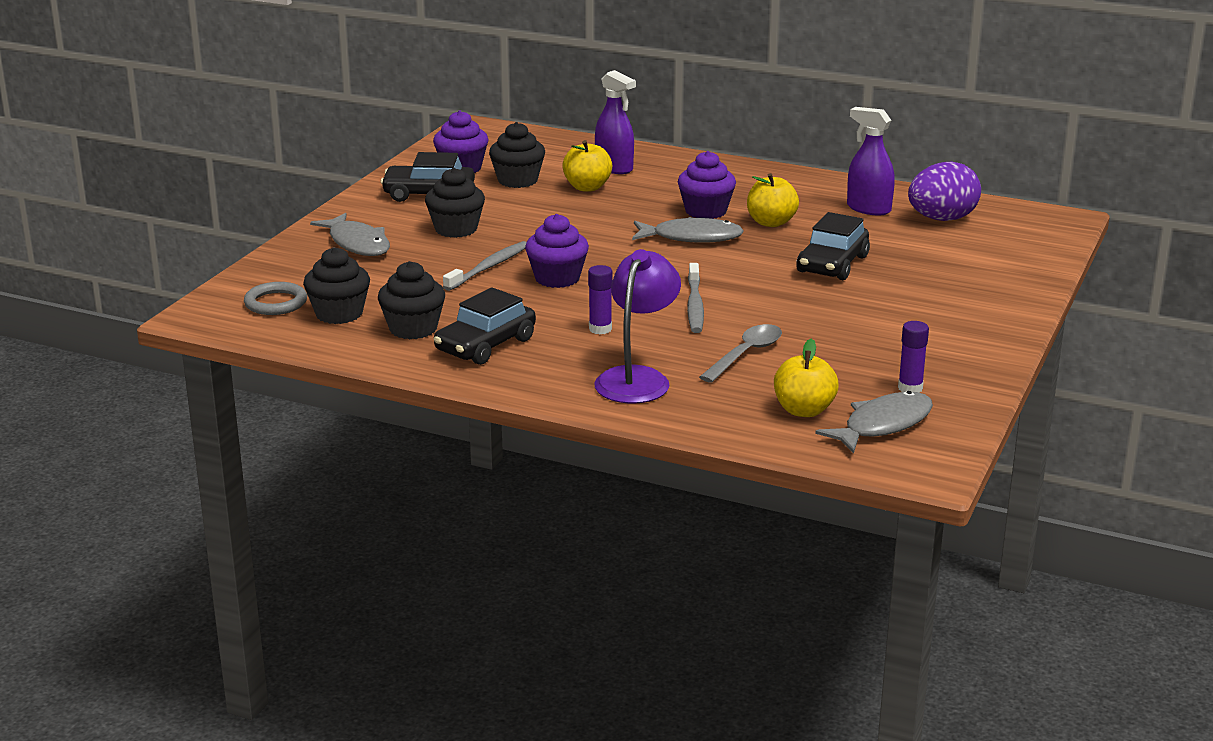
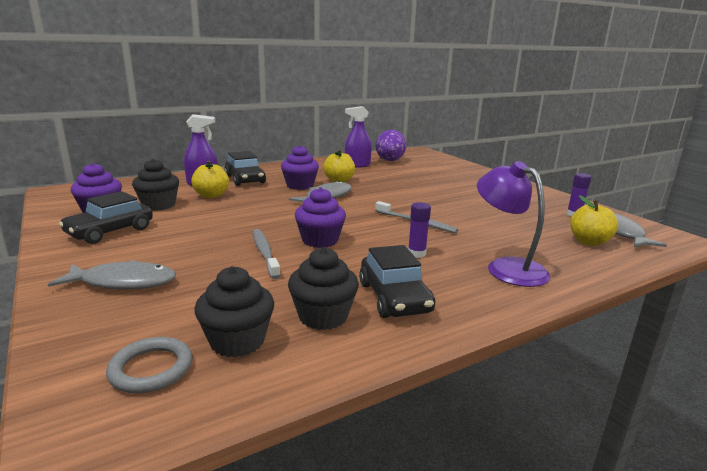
camera: 55 degrees left, 5 degrees down
(456, 229) = (183, 242): black cupcake -> none
(745, 354) = (498, 232): grey spoon -> none
(832, 264) = (407, 186): black car -> black car (245, 179)

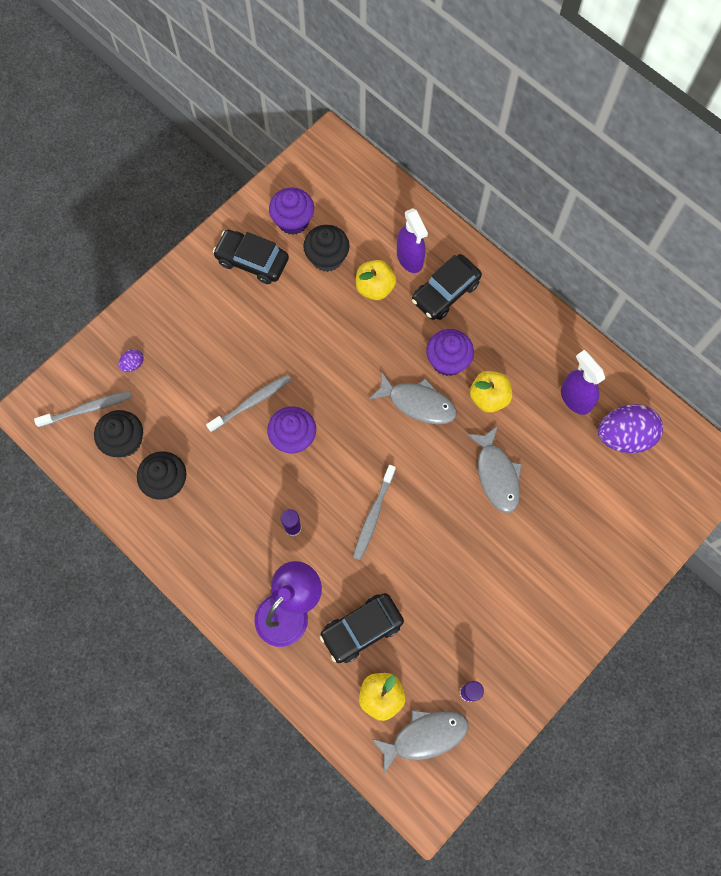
camera: 75 degrees right, 50 degrees up
(123, 282) = (172, 331): grey fish -> grey fish (496, 474)
(130, 316) = (133, 364): none -> purple egg
(151, 369) = (87, 409): grey ring -> grey toothbrush
(394, 298) = (206, 524): black car -> black car (362, 629)

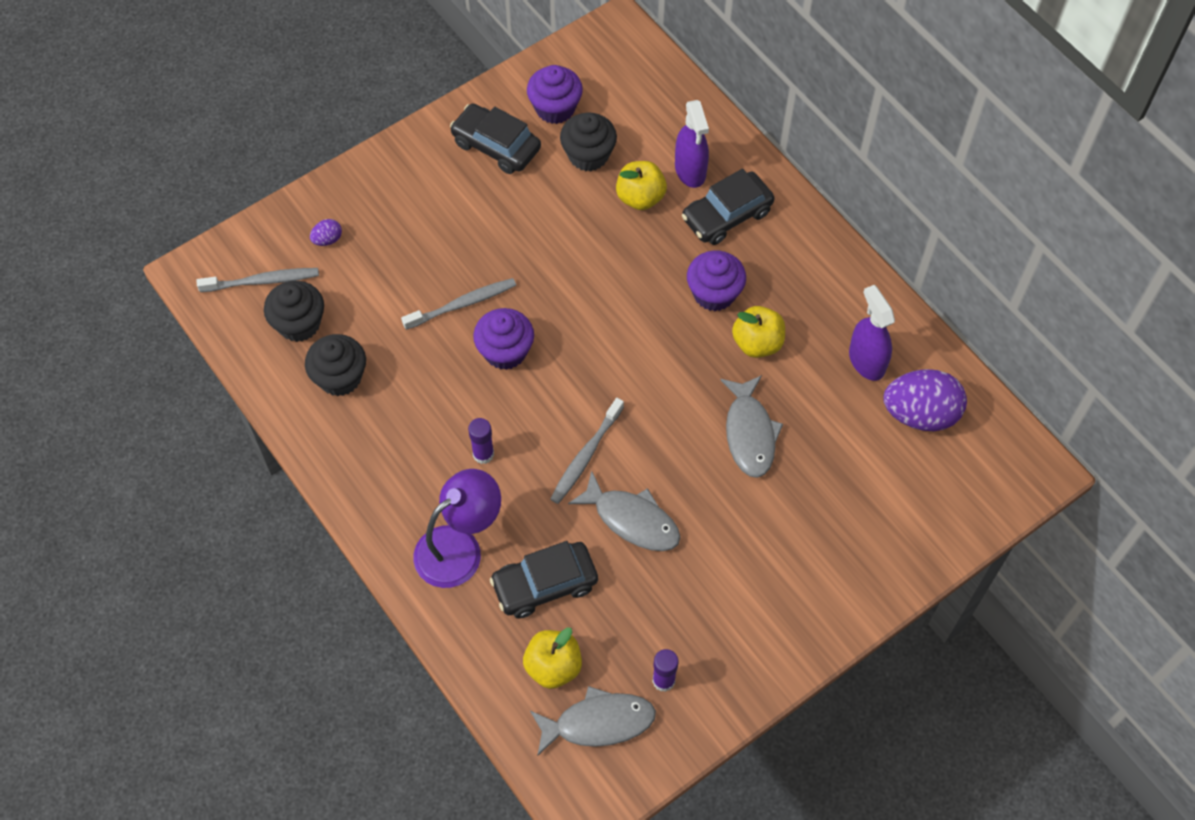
camera: 10 degrees right, 10 degrees down
(417, 403) = (667, 336): grey fish -> grey fish (632, 519)

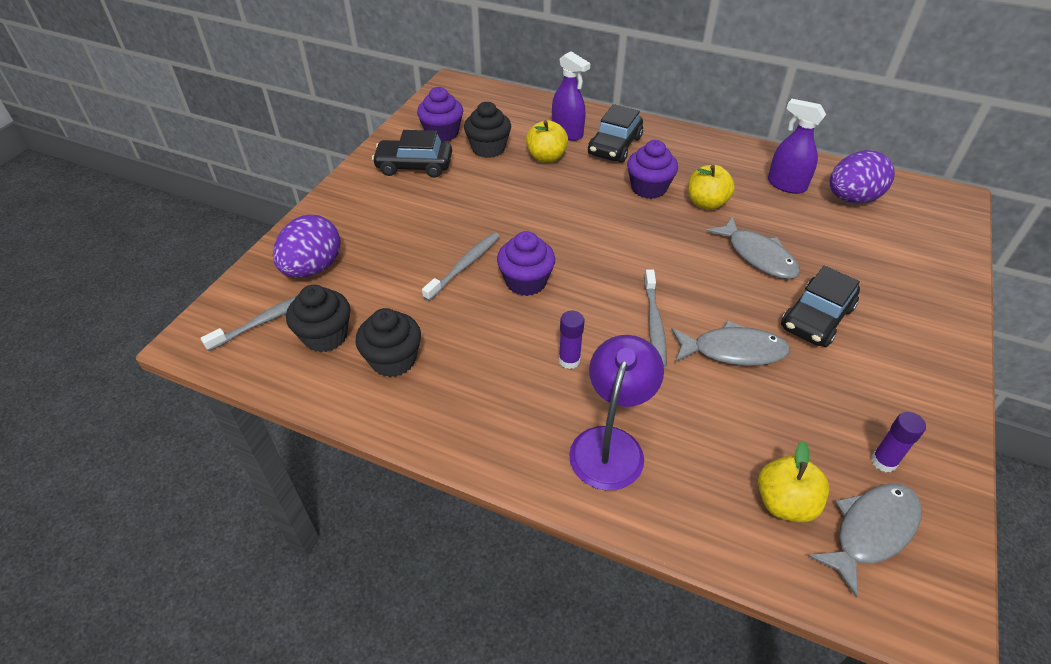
camera: 30 degrees left, 15 degrees down
(327, 239) = (313, 268): purple egg -> purple egg, size x2.30
(545, 584) = (712, 436): black car -> black car (816, 318)

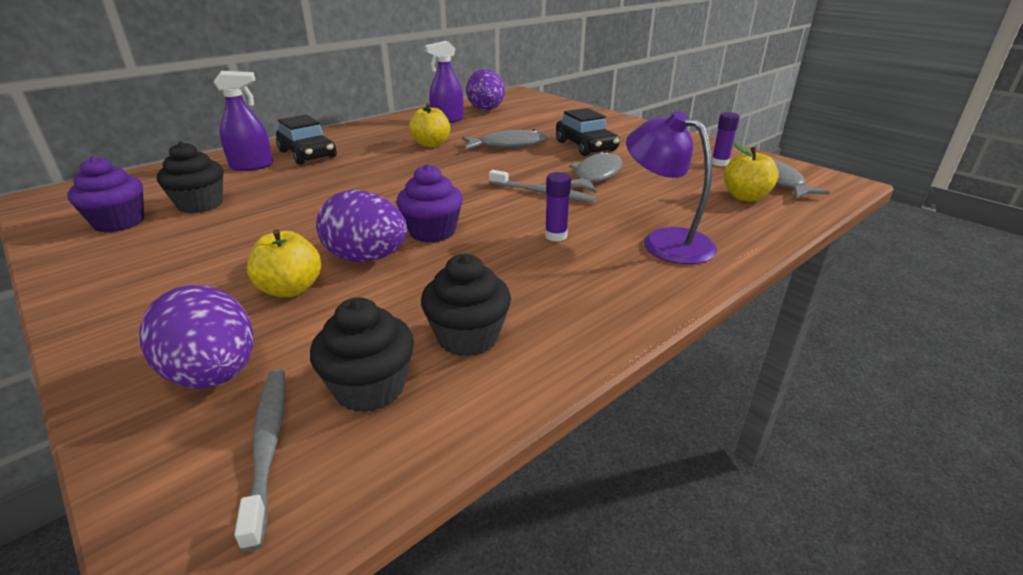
camera: 65 degrees left, 15 degrees down
(414, 166) = (143, 252): black car -> none
(464, 266) = (367, 258): grey toothbrush -> purple egg
(546, 157) = (269, 182): yellow apple -> yellow apple (290, 289)
(648, 188) = (383, 156): purple cupcake -> none

